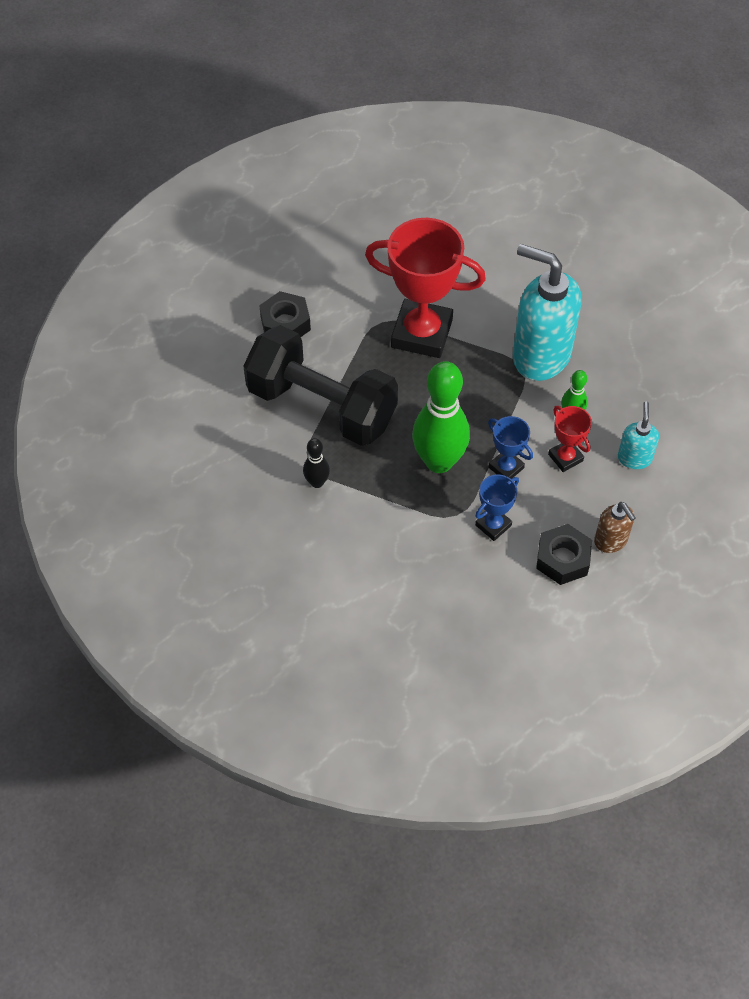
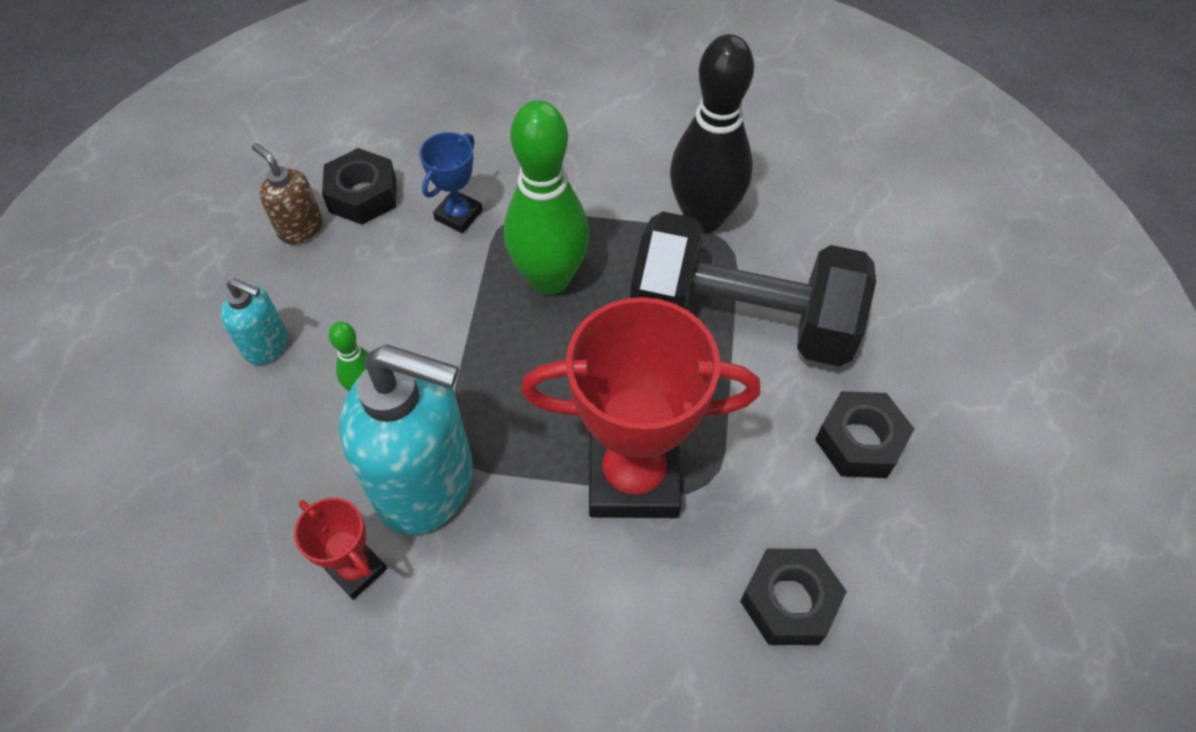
camera: 165 degrees right, 0 degrees up
(317, 482) = (703, 218): black bowling pin -> black bowling pin, size x2.13
(361, 262) = (789, 601): none -> black nut
(506, 468) = (454, 291): blue trophy -> none
(565, 457) = (370, 323): red trophy -> red trophy (356, 569)
(634, 458) = (267, 345): turquoise soap dispenser -> turquoise soap dispenser turned 60 degrees counterclockwise

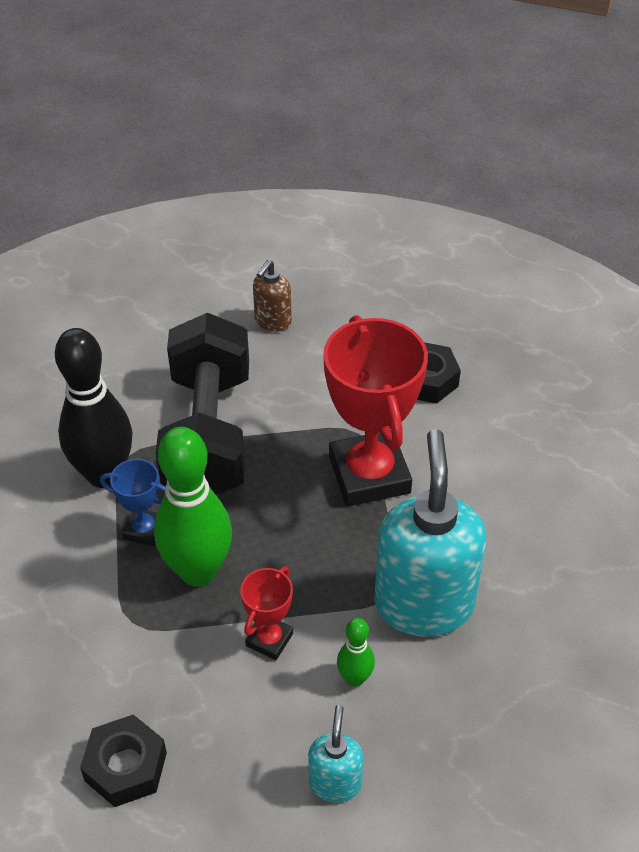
camera: 105 degrees left, 10 degrees down
(300, 228) = (184, 812): brown soap dispenser -> brown soap dispenser (272, 321)
(356, 569) = (510, 627): red trophy -> red trophy (269, 639)
(458, 215) = (137, 666): blue trophy -> blue trophy (144, 530)
(859, 441) = (296, 357): black nut -> none

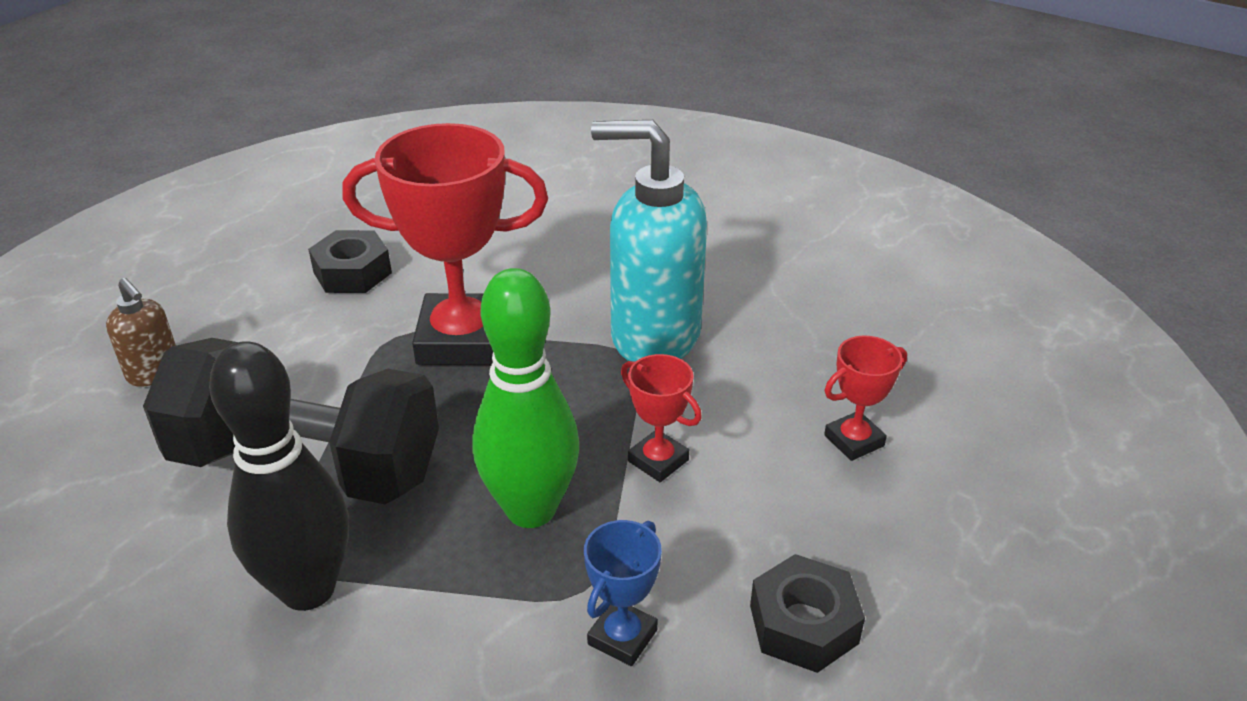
camera: 75 degrees left, 10 degrees down
(144, 530) = (435, 556): blue trophy -> blue trophy (622, 637)
(335, 782) = (854, 440): turquoise soap dispenser -> red trophy
(355, 678) = (730, 402): green bowling pin -> none

